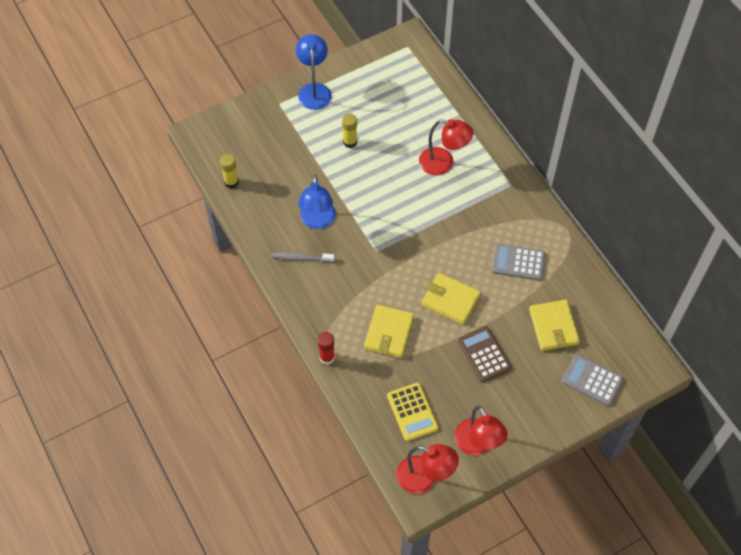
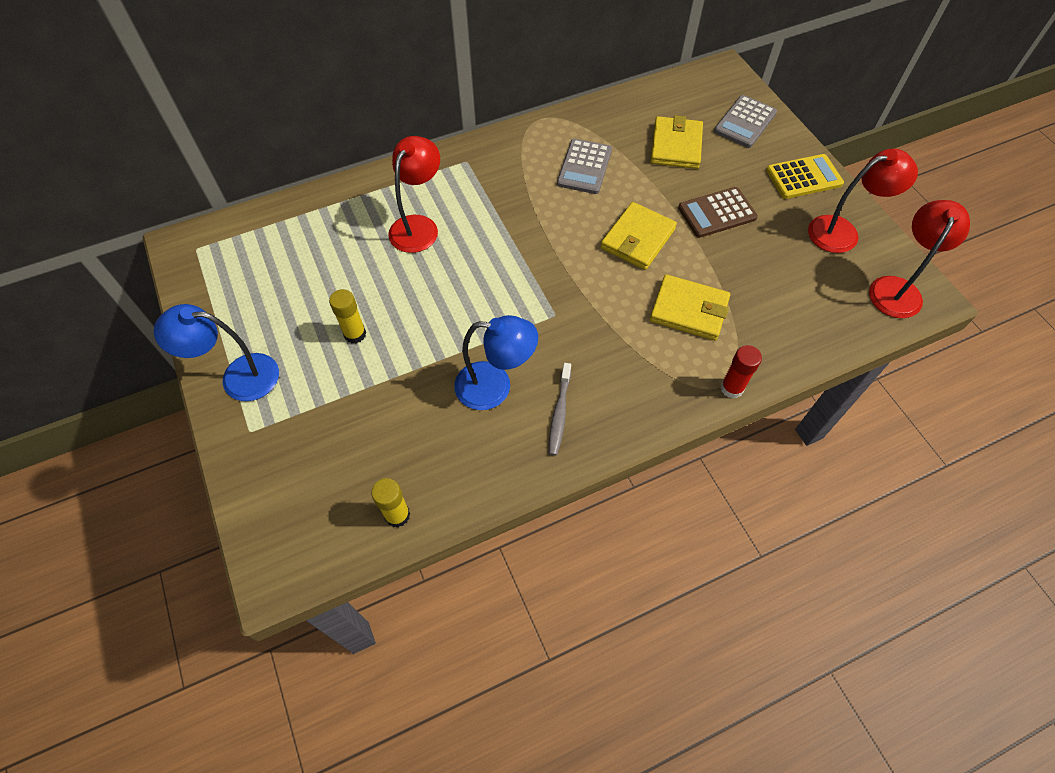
camera: 85 degrees left, 0 degrees up
(412, 412) = (806, 294): yellow calculator -> yellow calculator (804, 177)
(553, 326) = (676, 146): yellow wallet -> yellow wallet turned 75 degrees counterclockwise

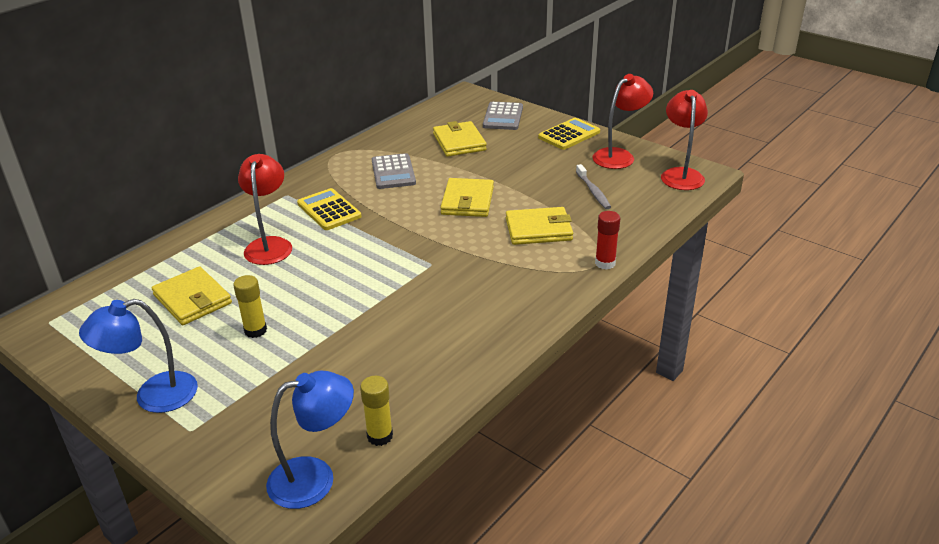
camera: 25 degrees left, 25 degrees down
(320, 270) = (192, 299): none -> yellow wallet
(495, 199) = (329, 210): none -> yellow calculator
(495, 387) = (411, 323): blue lamp -> blue lamp (315, 478)
(559, 413) = (479, 321): grey toothbrush -> grey toothbrush (593, 191)
(717, 213) = (519, 170): brown calculator -> none

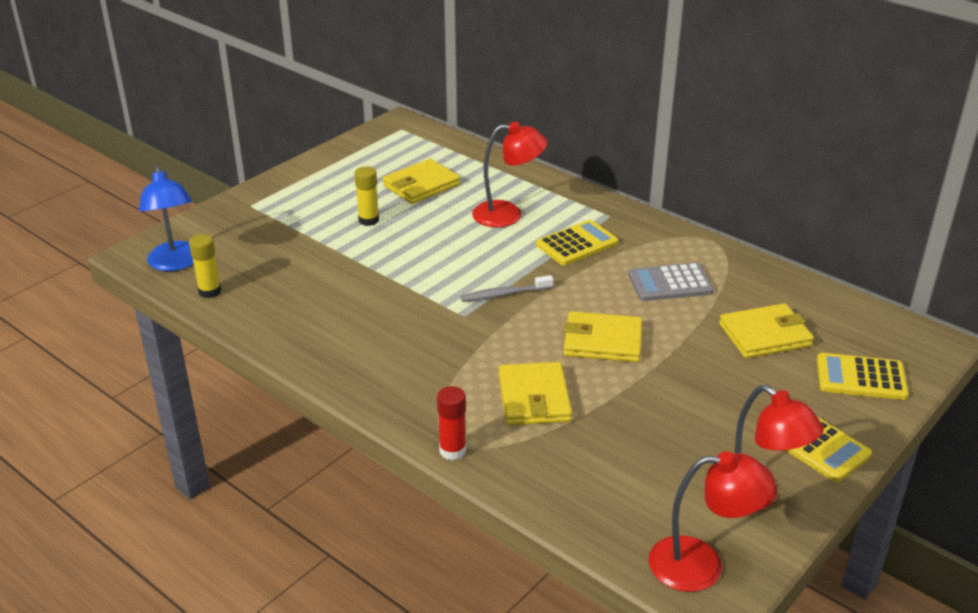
camera: 90 degrees right, 0 degrees up
(153, 396) = (295, 185): blue lamp -> none
(503, 117) = (861, 378): grey calculator -> yellow calculator
(593, 191) = (636, 456): grey toothbrush -> grey toothbrush (505, 294)

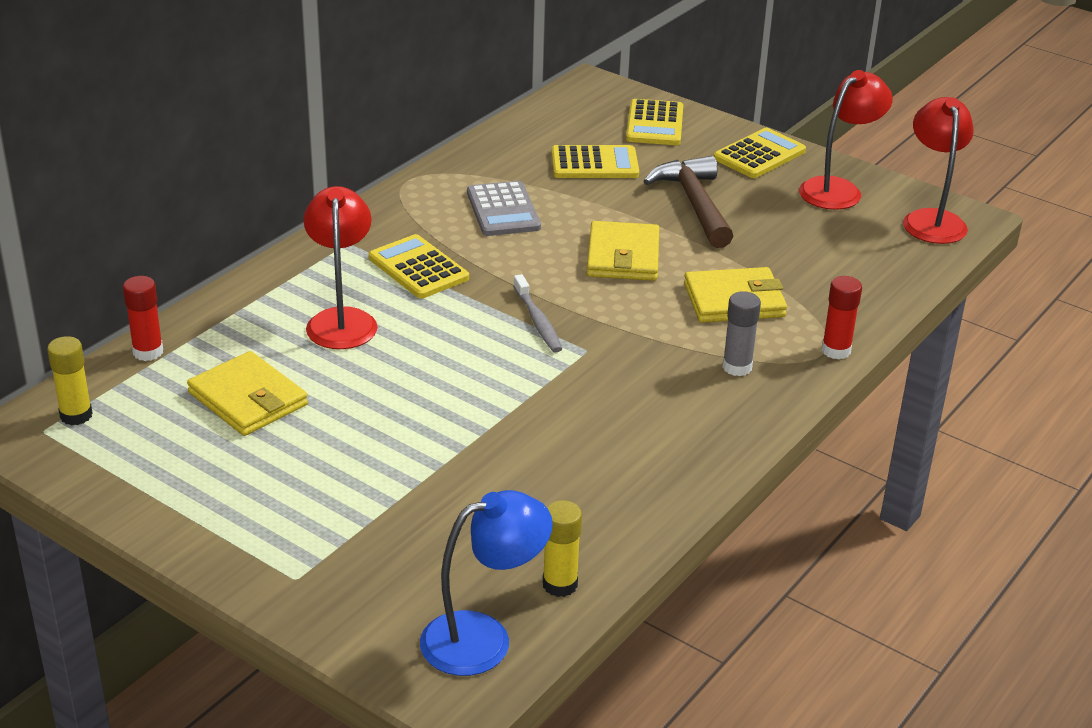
camera: 95 degrees left, 0 degrees up
(368, 220) = (352, 444): yellow glue stick -> yellow glue stick (76, 415)
(433, 389) = (737, 367): none -> grey glue stick
(474, 152) = (148, 352): none -> red glue stick
(702, 390) = (694, 204): none -> brown hammer
(764, 335) = (594, 164): yellow wallet -> yellow calculator

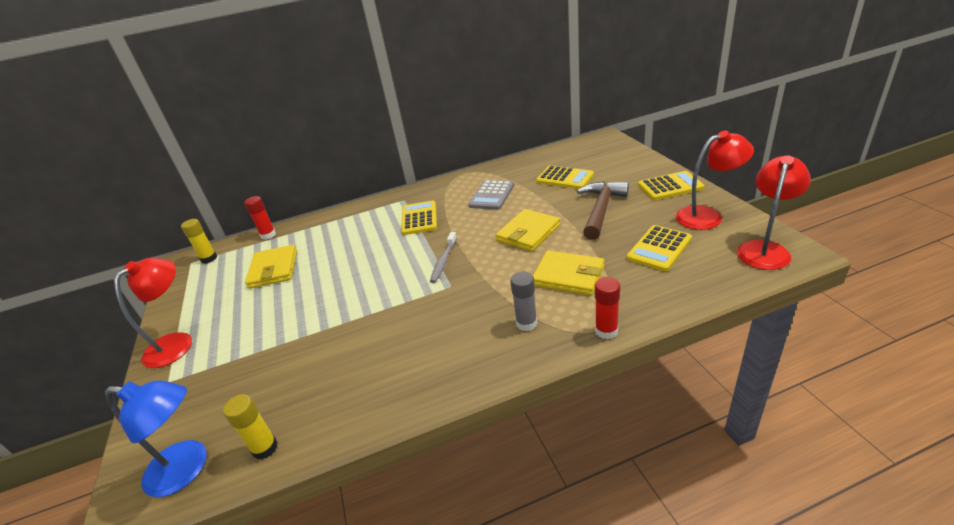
camera: 40 degrees right, 0 degrees up
(342, 320) = (357, 238): red lamp -> red lamp (177, 343)
(654, 124) = (620, 161): yellow calculator -> yellow calculator (659, 248)

